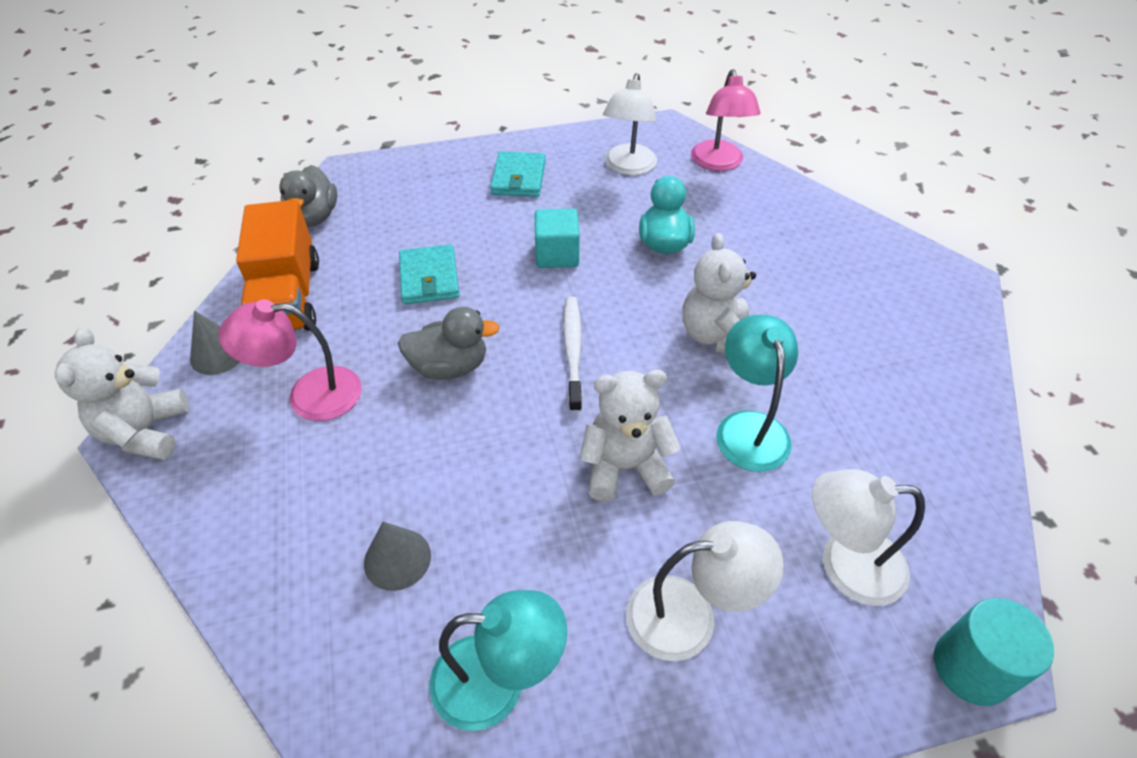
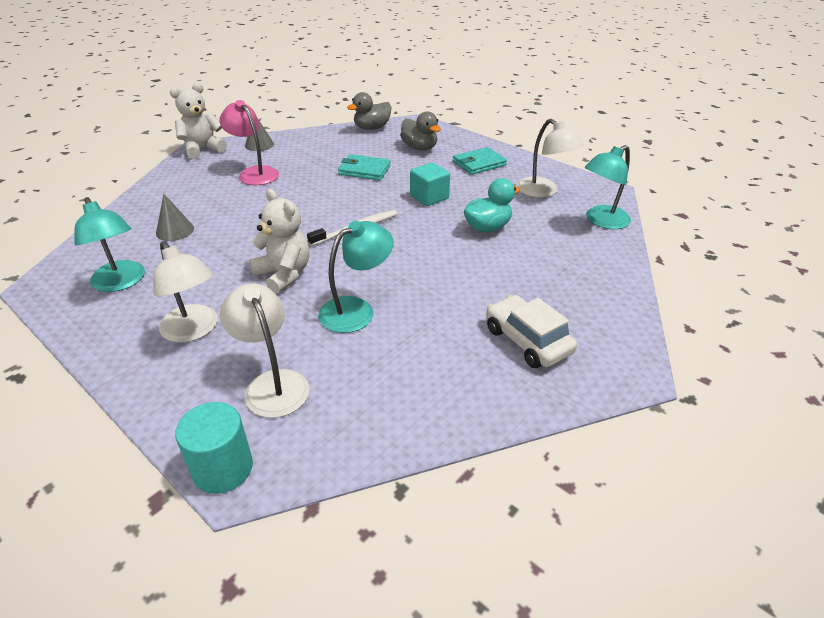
camera: 55 degrees right, 10 degrees down
(288, 297) = (310, 144): orange truck -> none
(429, 278) = (364, 170): turquoise wallet -> turquoise wallet turned 60 degrees clockwise
(450, 367) = (307, 198): grey duck -> grey duck (419, 148)
(628, 167) = (543, 192): white lamp -> white lamp turned 105 degrees counterclockwise
(715, 336) = (424, 272): white teddy bear -> none
(718, 163) = (601, 221): pink lamp -> turquoise lamp
(881, 320) = (527, 340): none -> white car

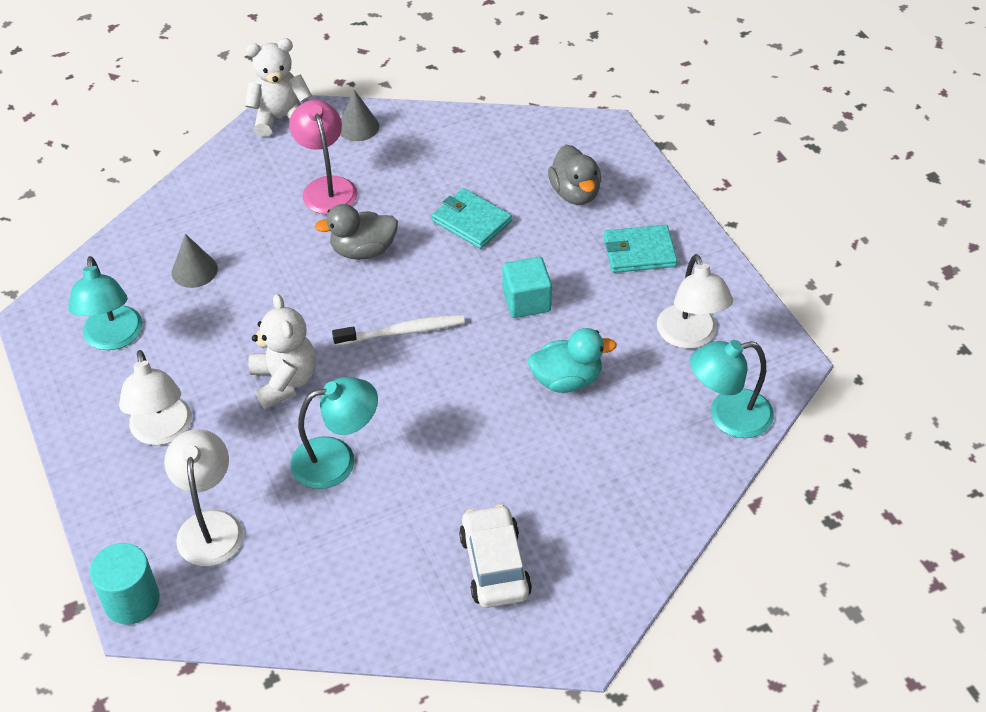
camera: 25 degrees right, 10 degrees up
(372, 128) = (532, 128): grey duck -> grey duck (363, 250)

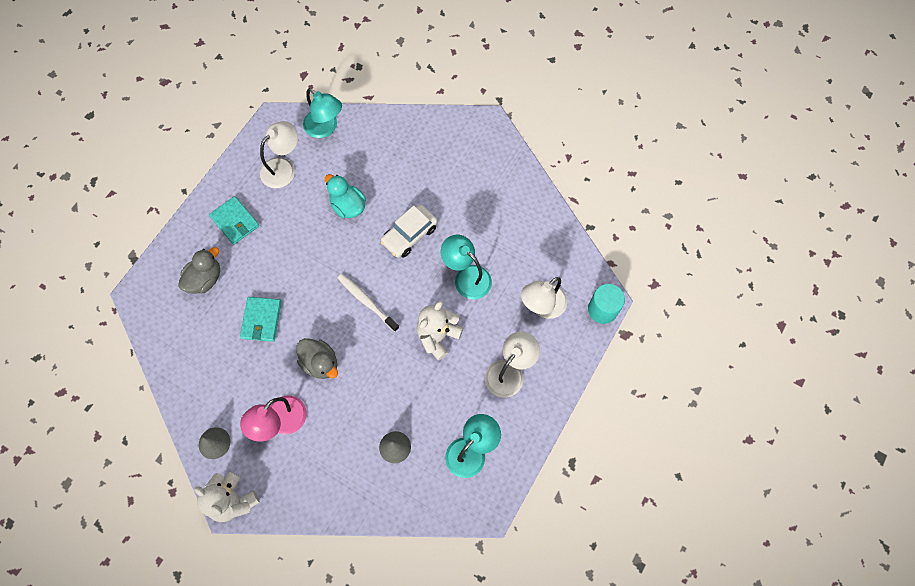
camera: 125 degrees left, 20 degrees up
(495, 565) = (474, 175): white car -> white car (409, 235)
(526, 301) = (306, 255): turquoise cube -> none

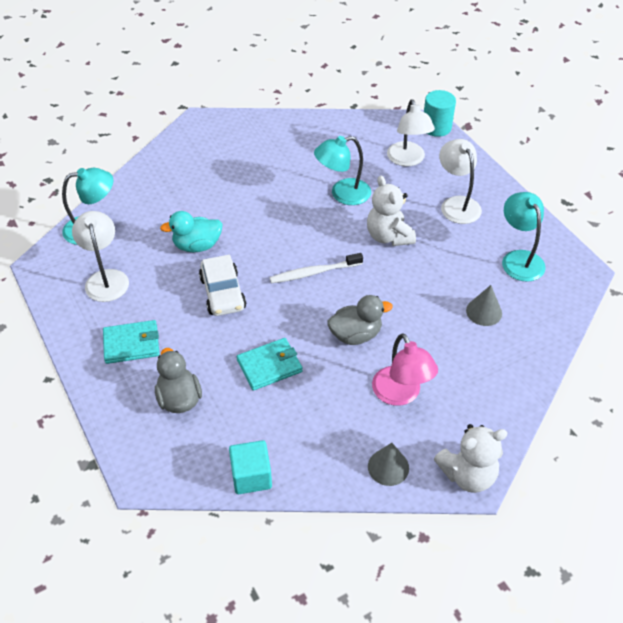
camera: 60 degrees left, 20 degrees down
(166, 359) = (251, 476): none -> turquoise cube
(261, 320) = (269, 366): turquoise wallet -> turquoise wallet turned 60 degrees counterclockwise
(409, 235) = (267, 214): white car -> white car (223, 293)

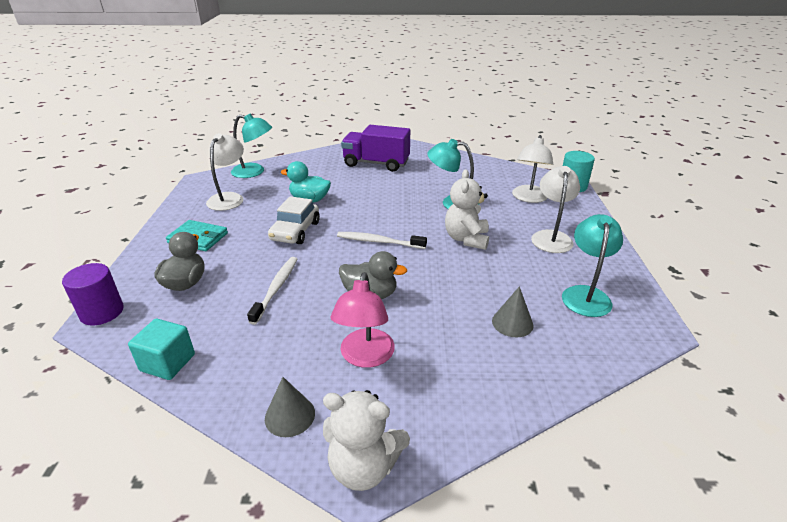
camera: 30 degrees right, 15 degrees down
(135, 464) = (102, 312): none -> purple cylinder
(220, 164) = (376, 163): none -> purple truck
(269, 366) = (276, 289): turquoise wallet -> white toothbrush

